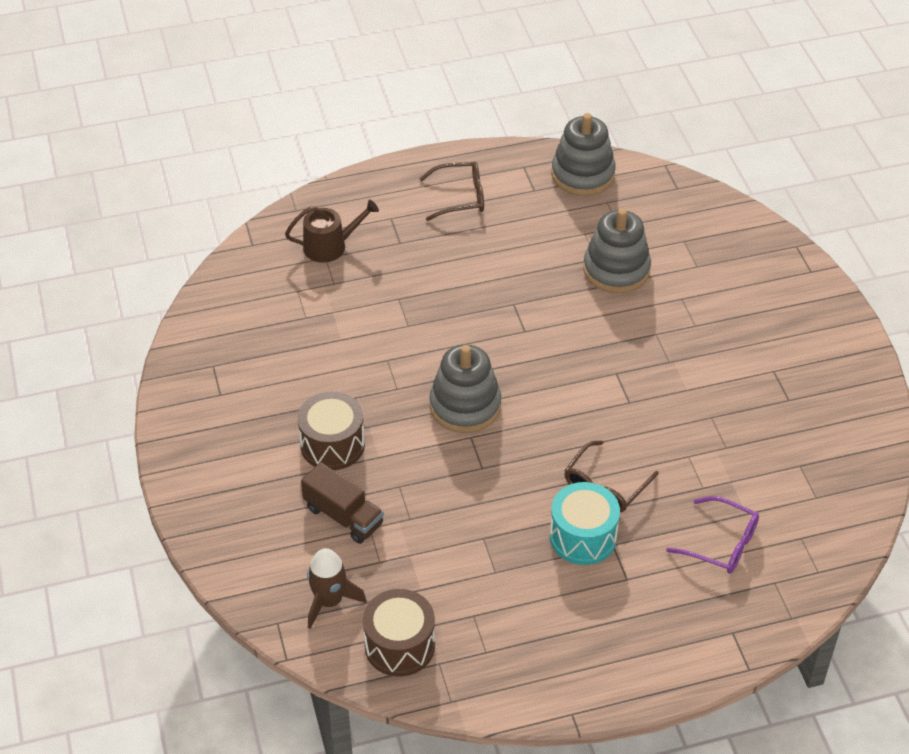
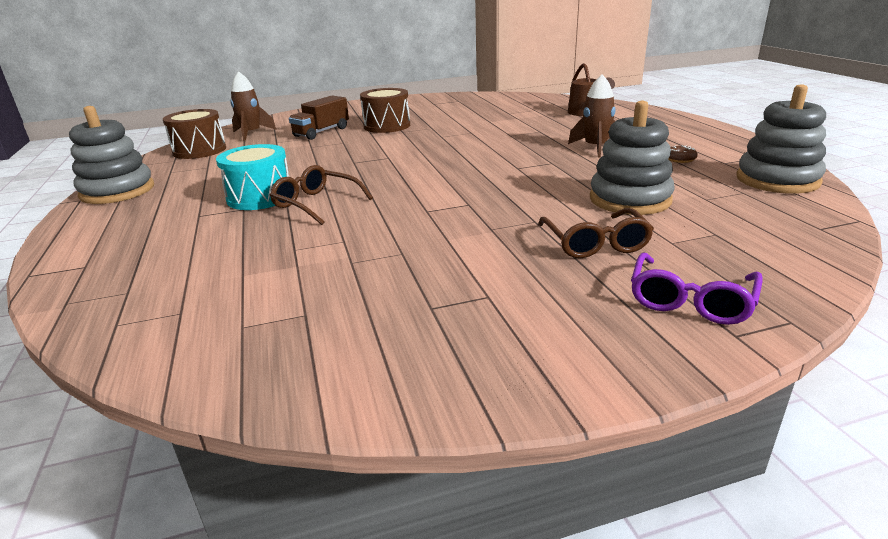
camera: 90 degrees right, 20 degrees down
(460, 197) = (682, 140): brown glasses -> brown glasses (595, 243)
(465, 406) = (422, 154): grey stacking toy -> grey stacking toy (117, 191)
(473, 264) = (595, 148): none -> brown rocket
(520, 215) = (680, 159): none -> brown donut
(721, 543) = (208, 260): purple glasses -> purple glasses (690, 300)

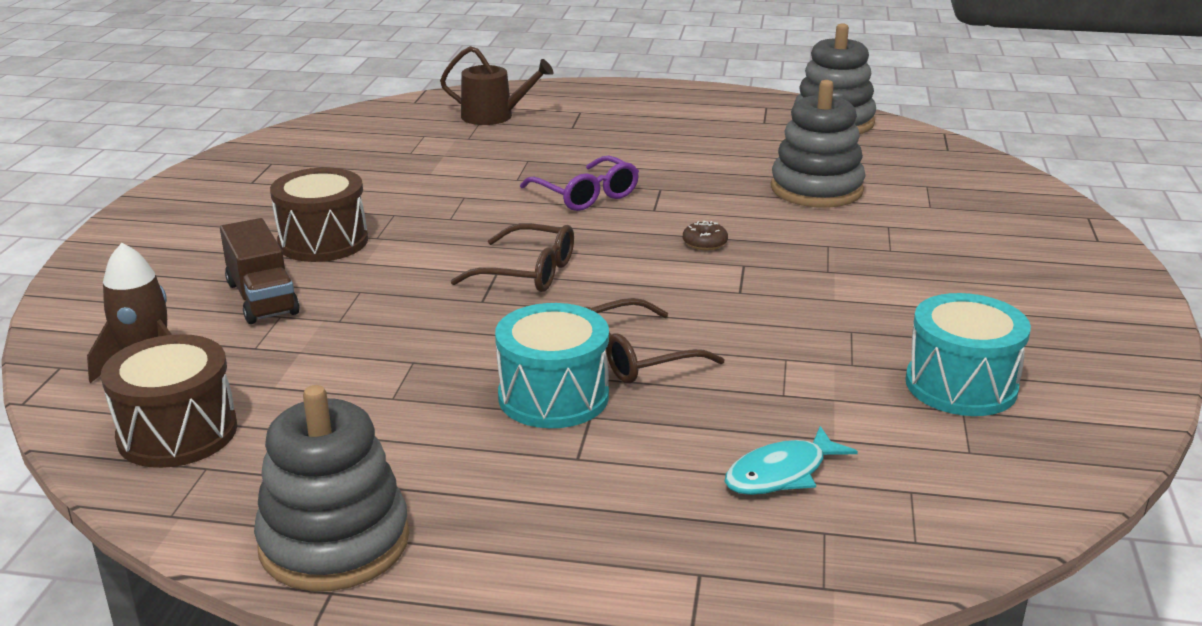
camera: 65 degrees left, 0 degrees up
(194, 267) = (781, 473): none -> turquoise fish
(345, 307) = (961, 385): none -> turquoise drum
(595, 148) = (640, 154): brown rocket -> none
(595, 243) = (907, 235): brown glasses -> brown glasses (528, 272)
(680, 159) = (731, 134): brown donut -> brown donut (704, 243)
(690, 300) = (1039, 236): purple glasses -> purple glasses (586, 195)

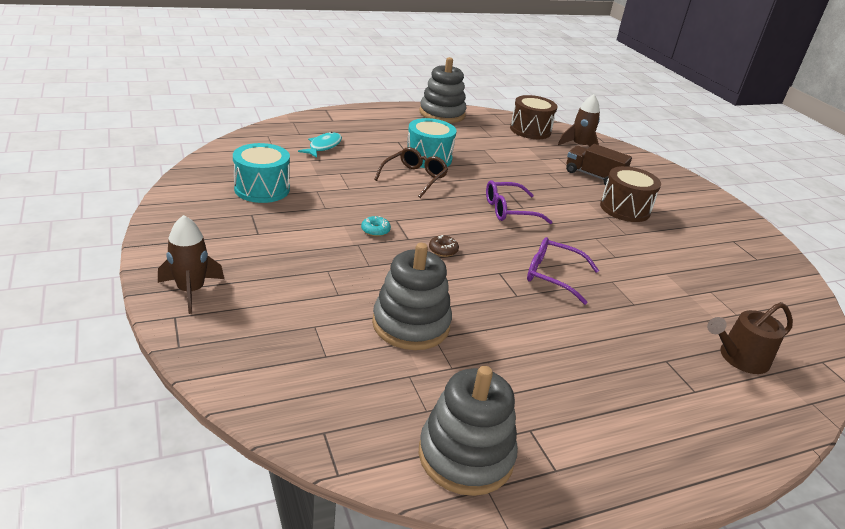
camera: 145 degrees right, 5 degrees up
(528, 272) = (509, 210): brown glasses -> purple glasses
(787, 283) = (375, 230): none -> turquoise donut
(1082, 260) = (191, 290): none -> brown rocket

